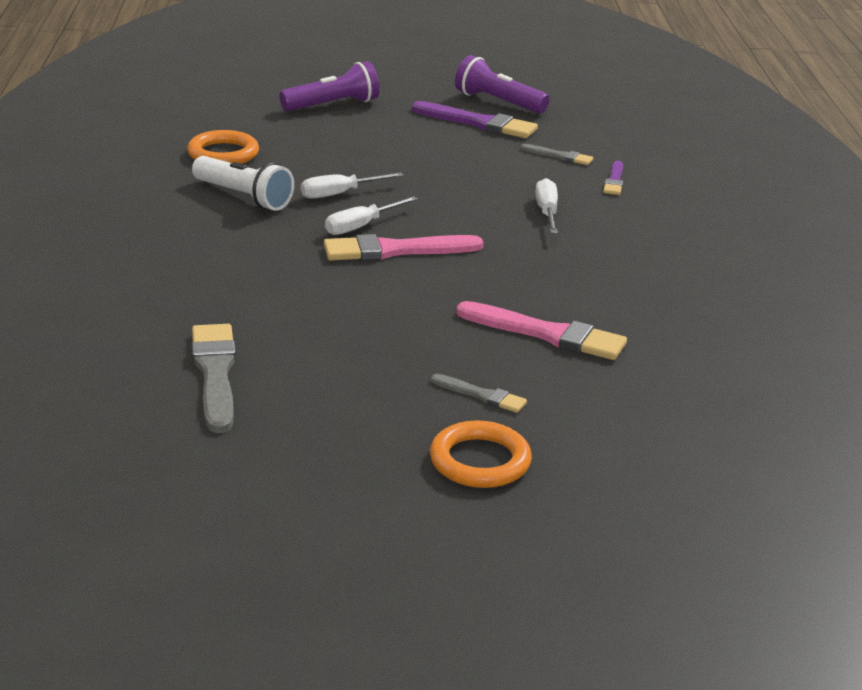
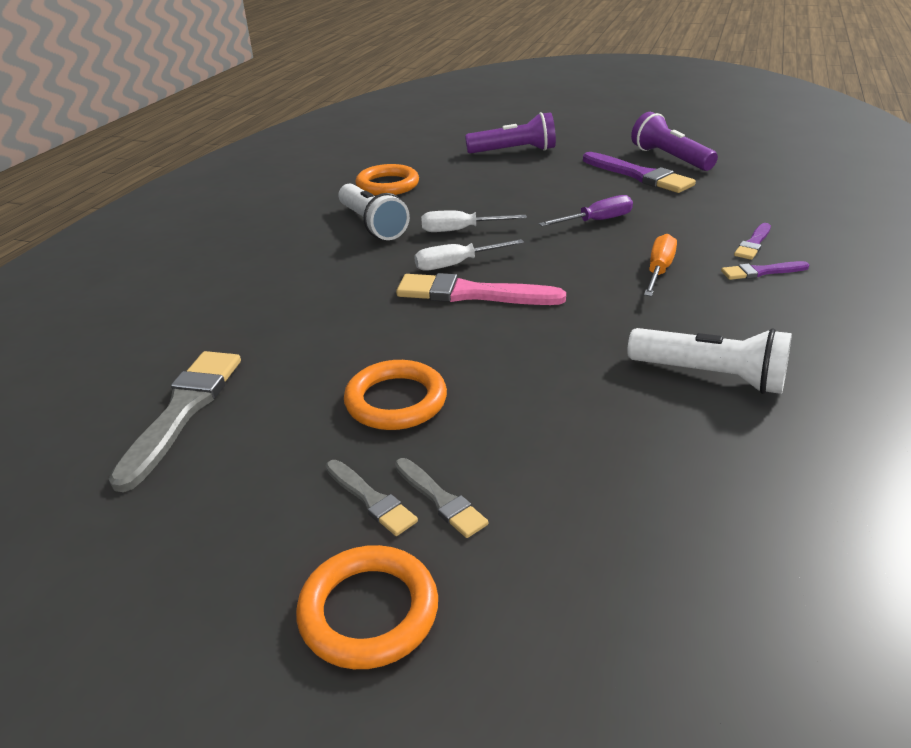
camera: 25 degrees right, 5 degrees up
(395, 339) = (396, 401): none -> orange ring
(465, 173) = (596, 221): none -> purple screwdriver
(547, 212) = (658, 270): white screwdriver -> orange screwdriver
(547, 334) = (574, 423): pink brush -> none
(559, 156) = (704, 213): grey brush -> grey brush (371, 499)
(629, 288) = (710, 376): none -> white flashlight
(631, 204) = (761, 272): none -> purple brush

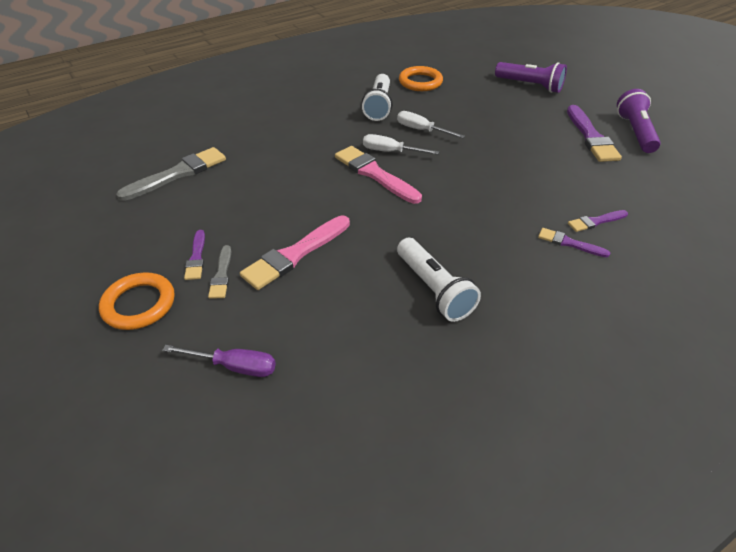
camera: 35 degrees right, 10 degrees up
(371, 499) = (196, 257): grey brush -> purple brush
(396, 401) = (264, 215): orange ring -> none
(504, 423) = (295, 254): none -> pink brush
(596, 221) = (512, 159): purple screwdriver -> purple screwdriver (234, 366)
(658, 270) = (502, 210): orange screwdriver -> none

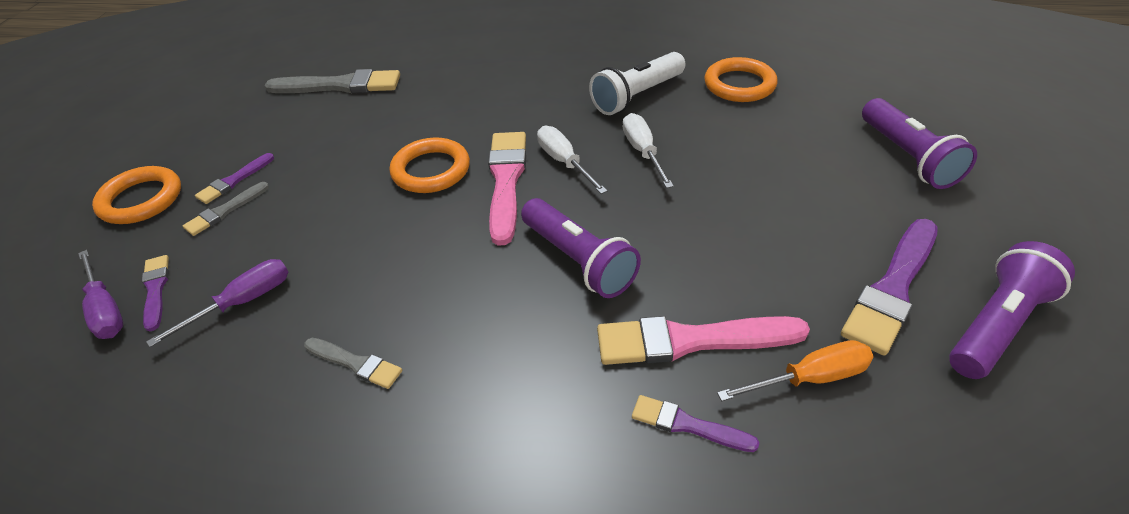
camera: 45 degrees right, 0 degrees up
(295, 254) = (303, 229): pink brush -> pink brush (691, 340)
(322, 306) = (242, 302): none -> purple screwdriver
(323, 189) = (431, 170): none -> orange ring
(433, 289) = (355, 363): white flashlight -> grey brush
(465, 189) = (578, 261): none -> purple flashlight
(569, 243) = (598, 428): purple brush -> purple brush (156, 290)
(609, 181) = (810, 378): none -> orange screwdriver

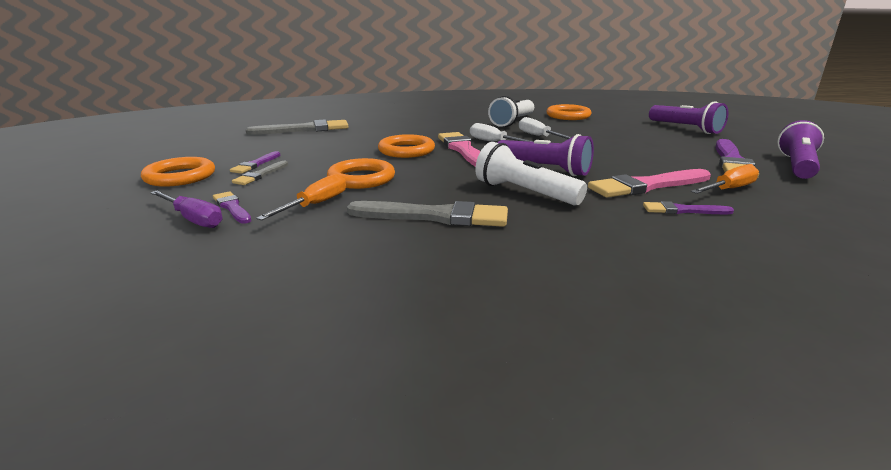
camera: 20 degrees left, 20 degrees down
(242, 302) = (315, 205): purple screwdriver -> orange screwdriver
(330, 243) = (361, 178): none -> orange ring
(355, 363) = (435, 216): grey brush -> grey brush, size x1.85
(505, 325) = (524, 193): none -> white flashlight

